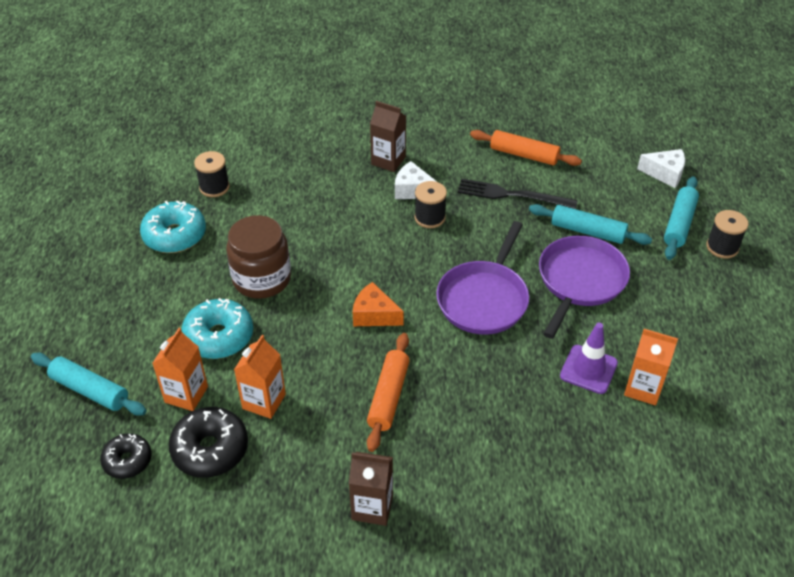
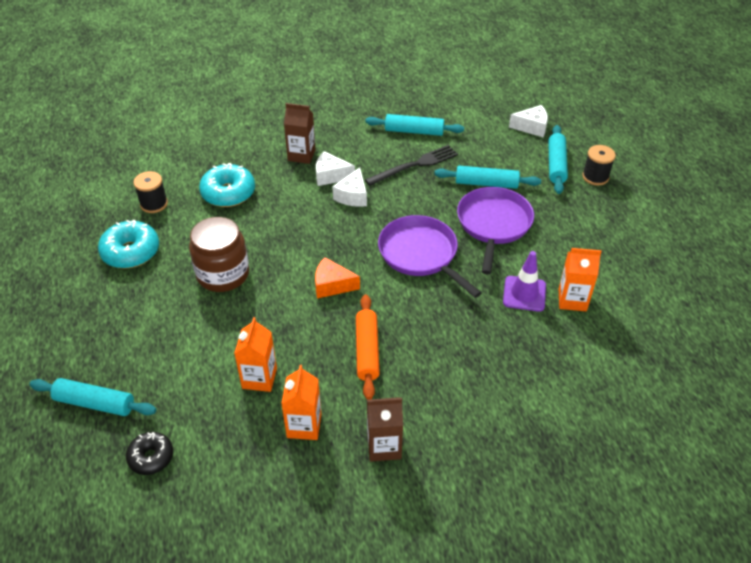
camera: 15 degrees left, 0 degrees up
(186, 394) = (187, 387): orange carton -> orange carton (304, 426)
(210, 449) = (224, 430): black donut -> none
(219, 337) = (200, 331): turquoise donut -> turquoise donut (228, 193)
(429, 218) = (352, 196): black spool -> white cheese
(484, 299) = (420, 254): purple pan -> purple pan turned 135 degrees clockwise
(512, 195) = (415, 165): black fork -> black fork turned 150 degrees clockwise
(524, 155) = (414, 131): orange rolling pin -> turquoise rolling pin

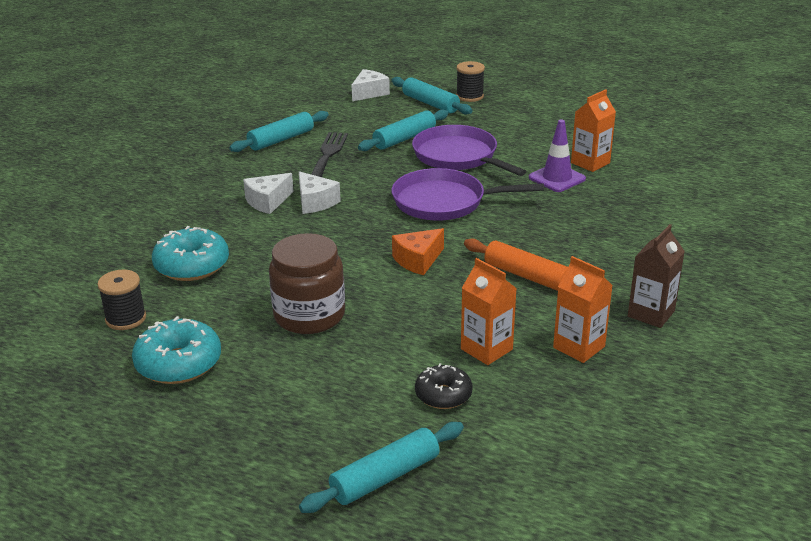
camera: 50 degrees left, 15 degrees down
(151, 457) = (514, 462): black donut -> black donut (443, 395)
(301, 155) = (210, 204): brown carton -> none

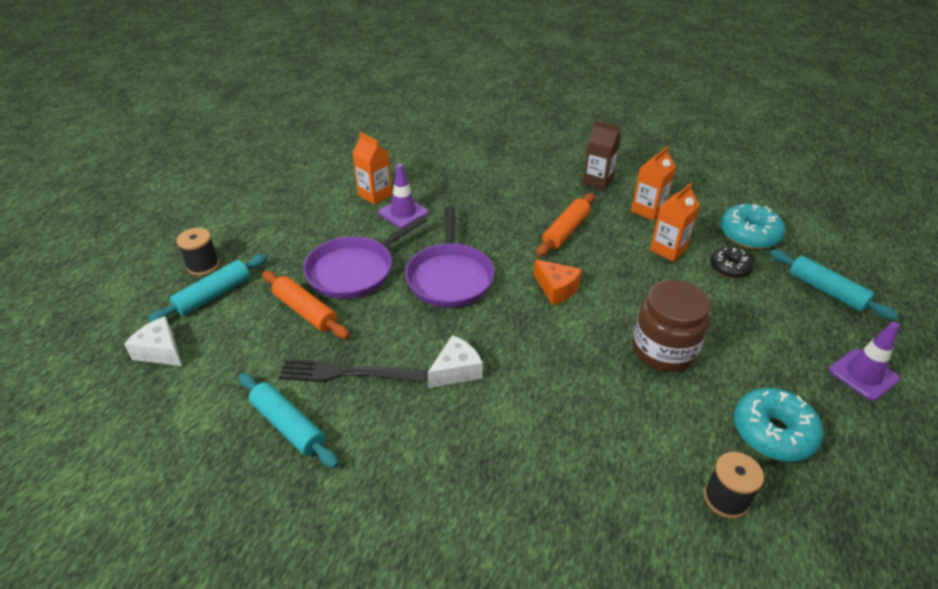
camera: 95 degrees left, 10 degrees up
(192, 266) = (608, 459): turquoise donut -> turquoise donut (749, 235)
(227, 458) = (863, 375): none -> purple traffic cone
(267, 201) = (457, 413): white cheese -> none
(404, 138) = (305, 311): turquoise rolling pin -> orange rolling pin

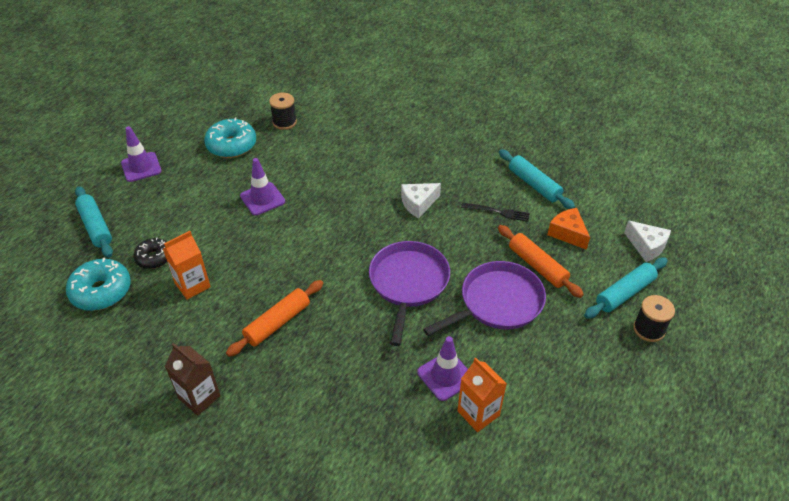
camera: 170 degrees left, 5 degrees up
(347, 373) = (497, 212): black fork -> black fork, size x0.64
(556, 289) = (317, 258): orange cheese -> orange cheese (567, 233)
(648, 210) = (175, 339): orange carton -> none
(663, 350) = (262, 199): brown jar -> purple traffic cone

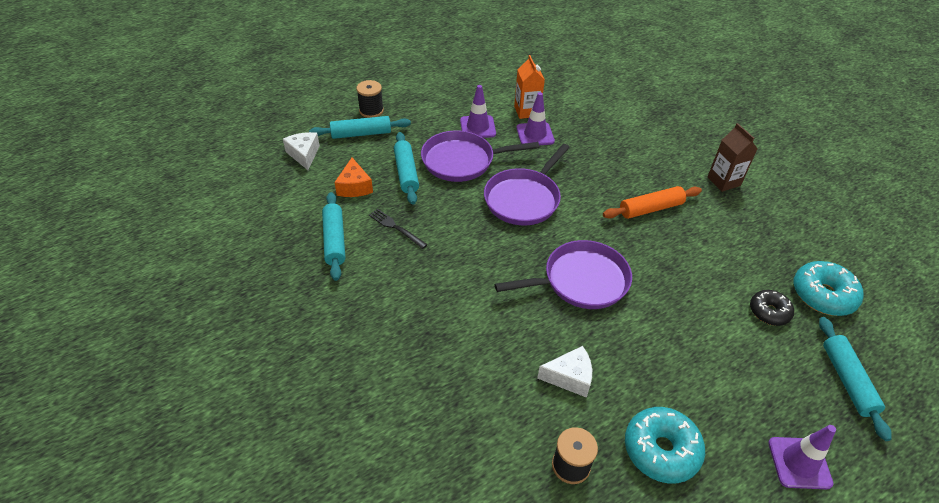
camera: 155 degrees left, 0 degrees up
(192, 285) = (727, 268): orange carton -> none
(262, 199) = (636, 340): purple traffic cone -> purple traffic cone (477, 127)
(320, 226) = (581, 281): none -> purple pan
(418, 204) = (466, 266): white cheese -> white cheese (569, 377)
(537, 266) = (406, 173): orange rolling pin -> turquoise rolling pin

